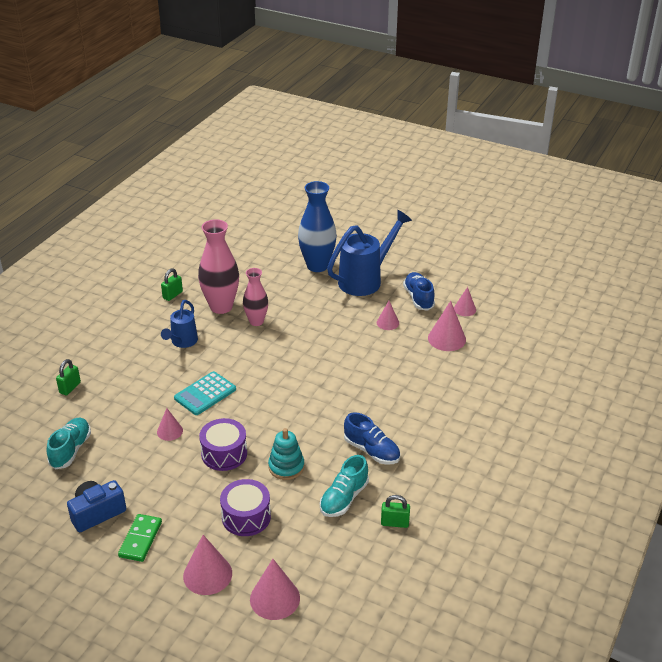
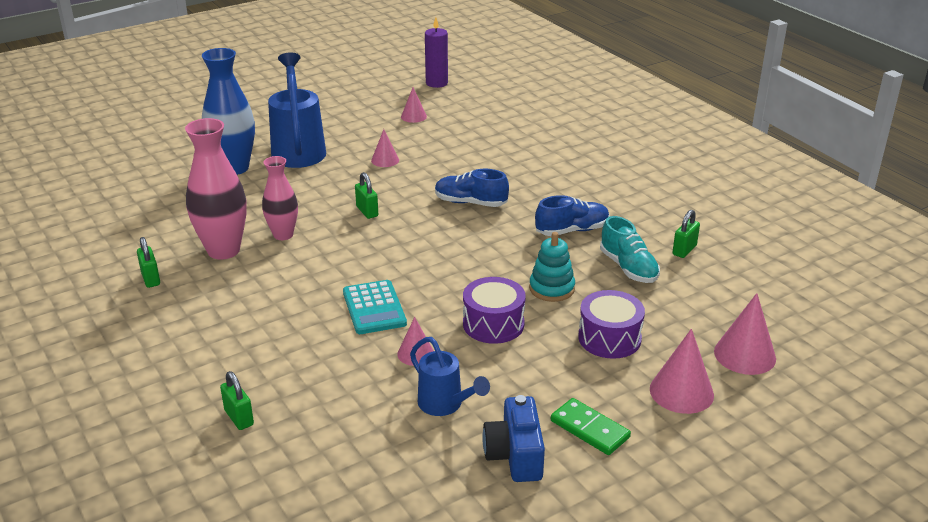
camera: 60 degrees left, 5 degrees down
(71, 450) = (372, 449): turquoise shoe -> none
(182, 342) = (256, 297): blue watering can -> blue watering can (445, 405)
(313, 343) = (367, 211): none -> green padlock
(418, 298) = (367, 132): blue shoe -> blue shoe (470, 203)
(446, 338) = (447, 139): pink cone -> none
(531, 298) = (436, 83): none -> purple candle

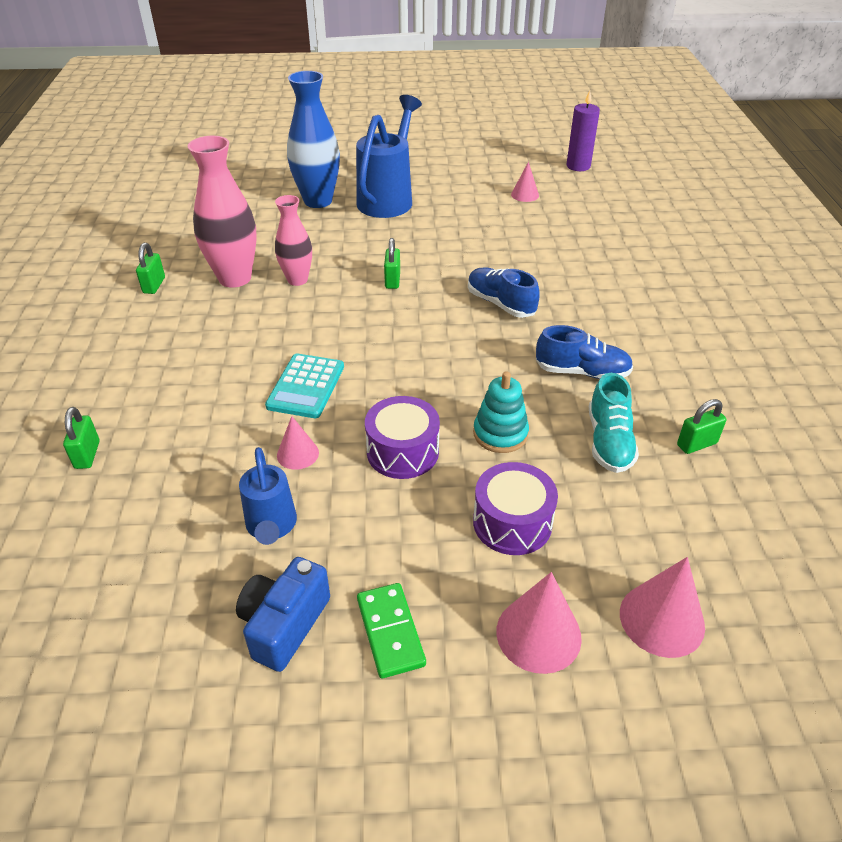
camera: 30 degrees right, 10 degrees up
(385, 160) = (457, 232): pink cone -> none

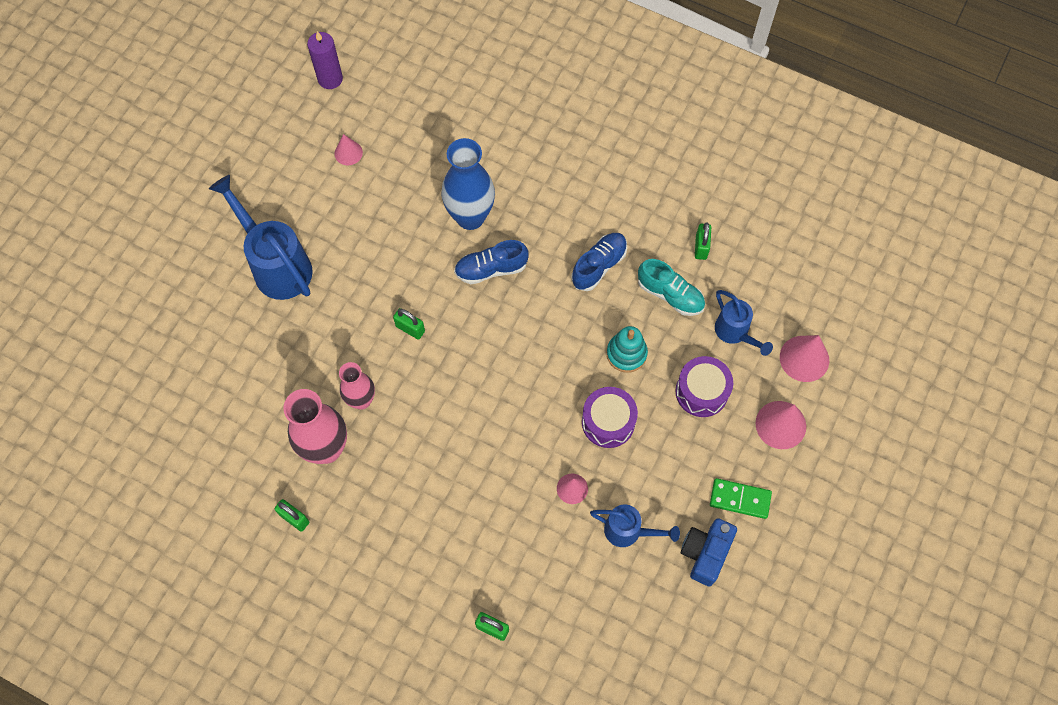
camera: 60 degrees left, 25 degrees up
(284, 624) = (705, 553): blue camera -> blue camera turned 60 degrees clockwise
(306, 386) = (505, 453): turquoise calculator -> none
(318, 201) = (239, 326): blue vase -> blue vase (470, 217)
(622, 523) = (735, 333): none -> blue watering can

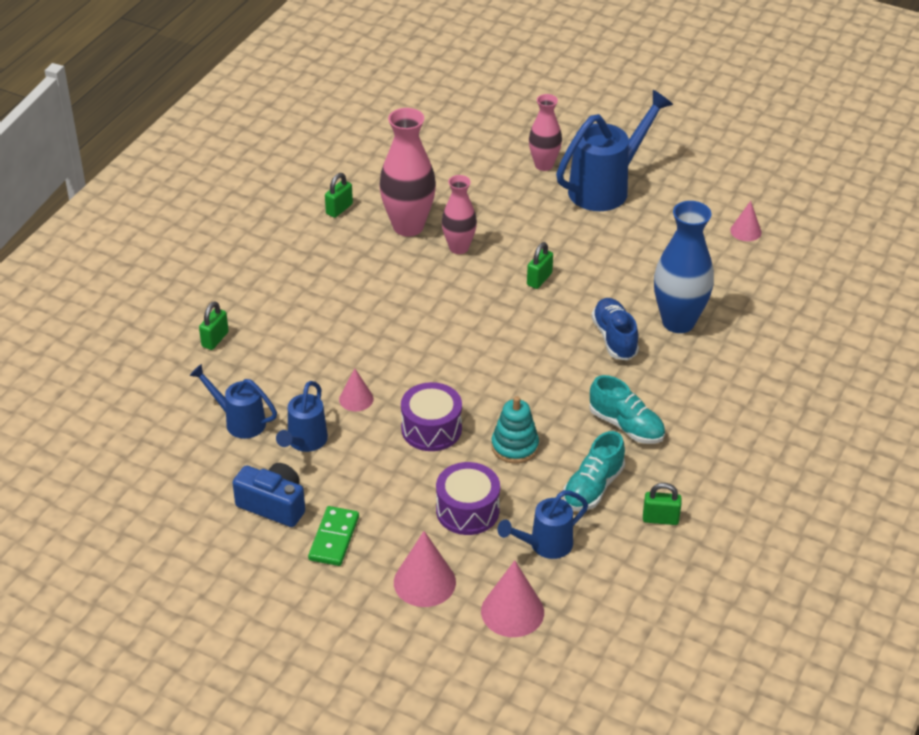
camera: 90 degrees right, 25 degrees down
(236, 320) = (544, 165): none -> pink vase
(330, 79) = (837, 215): purple candle -> none
(599, 266) = (626, 426): blue shoe -> turquoise shoe
(604, 593) = (239, 421): none -> blue watering can

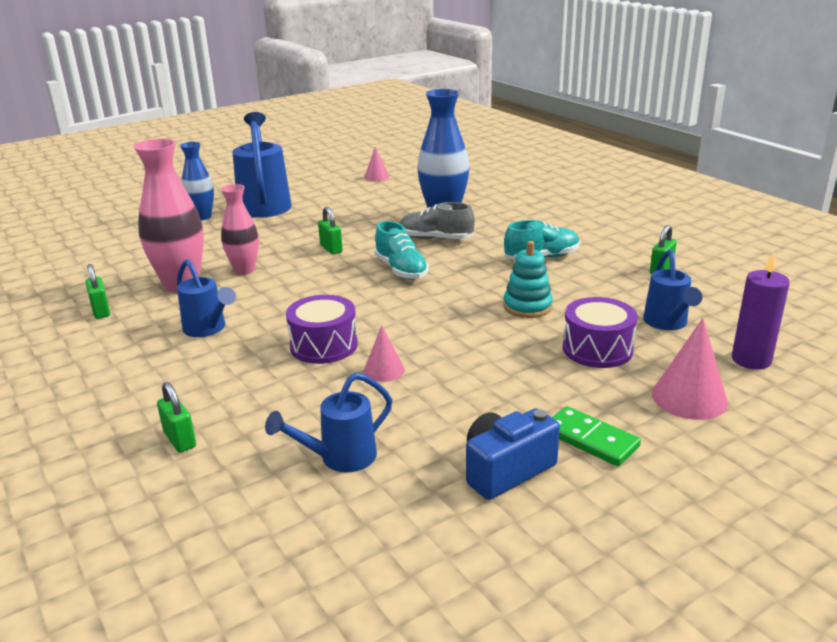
camera: 60 degrees left, 15 degrees down
(304, 442) = (419, 420): blue watering can -> blue watering can (208, 329)
(431, 429) = (468, 340): purple drum -> purple drum (324, 345)
(512, 611) = (751, 360): pink cone -> purple candle
(544, 165) = (202, 217): pink vase -> blue vase
(593, 487) = (606, 286): turquoise shoe -> turquoise shoe (401, 270)
(614, 338) = (436, 239): blue shoe -> grey shoe

